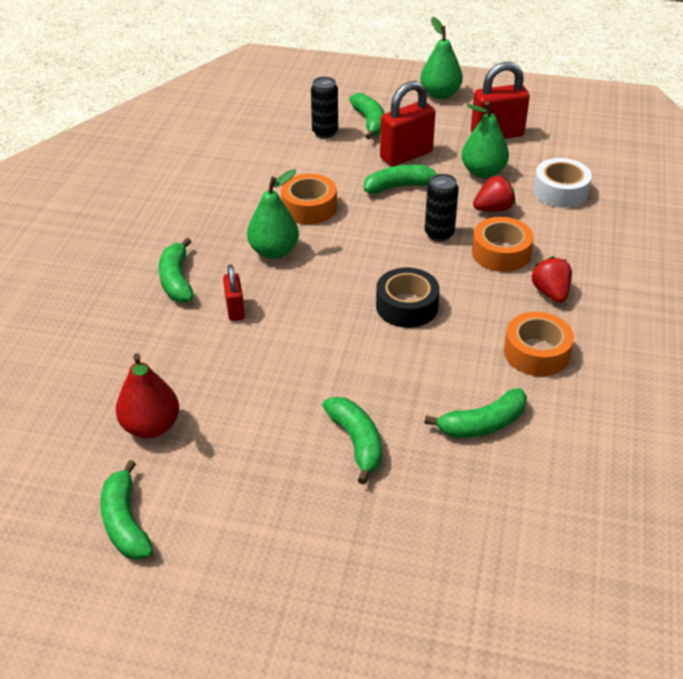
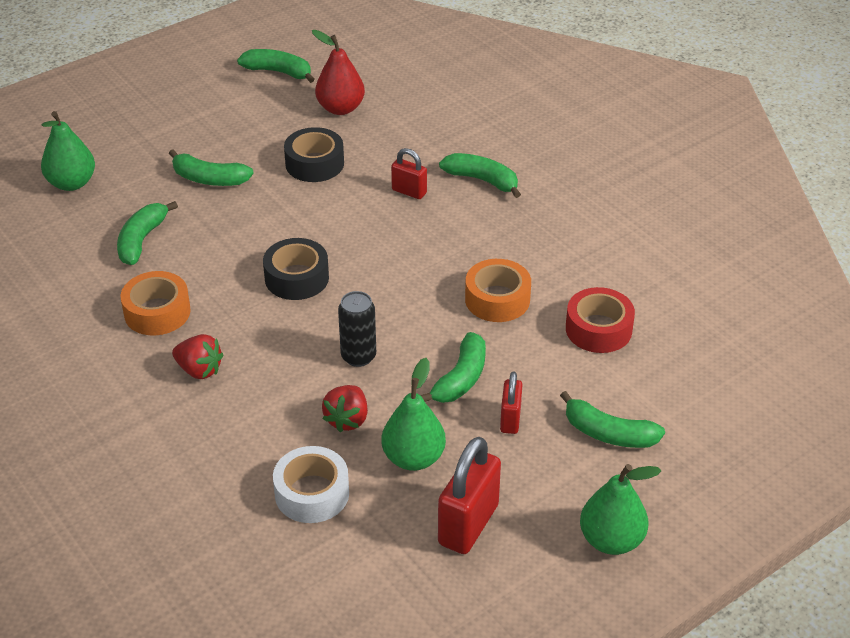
camera: 130 degrees right, 0 degrees up
(257, 387) = (314, 163): none -> black tape
(274, 251) = (457, 246): green pear -> green pear (71, 183)
(286, 159) = (598, 329): none -> red tape
(325, 132) = (623, 385): black can -> none
(406, 155) = (510, 419): red padlock -> red padlock, size x0.56
(501, 253) = (284, 377): orange tape -> none

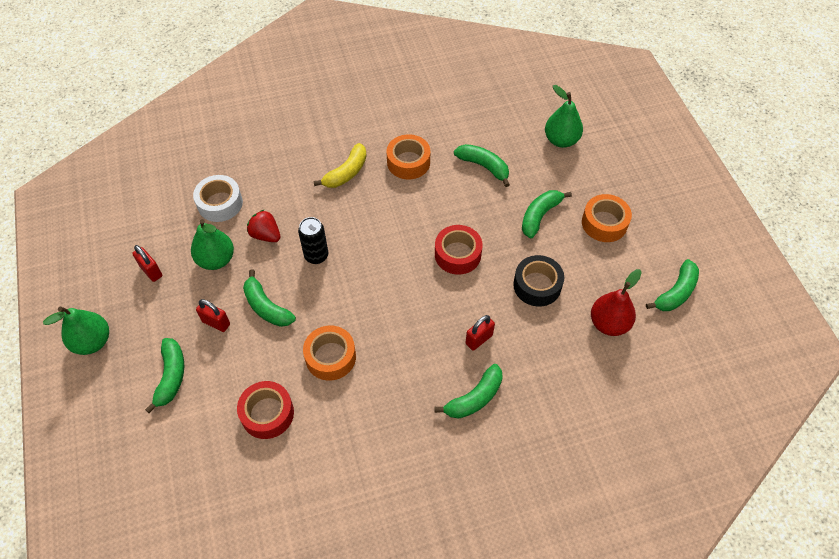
camera: 110 degrees right, 15 degrees up
(199, 370) = (346, 173): red strawberry -> yellow banana
(201, 130) = (604, 223): none -> orange tape
(296, 278) = (408, 241): black tape -> none
(298, 232) = (457, 254): none -> red tape
(468, 525) = (151, 271): red padlock -> red padlock, size x0.56
(608, 433) = (171, 376): green banana -> green banana turned 135 degrees clockwise

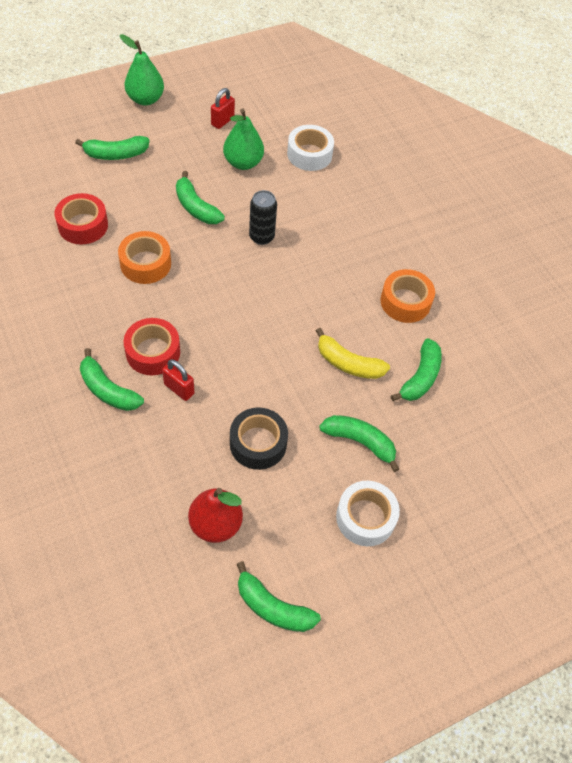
camera: 75 degrees right, 0 degrees up
(216, 323) = (174, 174): red padlock -> none
(266, 235) = (279, 194): red strawberry -> none
(266, 307) = (196, 207): green banana -> green banana turned 75 degrees counterclockwise
(346, 173) = (374, 248): yellow banana -> yellow banana (348, 363)
(457, 254) = (286, 360): red tape -> red tape (153, 352)
(561, 140) = (489, 462): green pear -> none
(604, 223) = (365, 517): orange tape -> white tape

